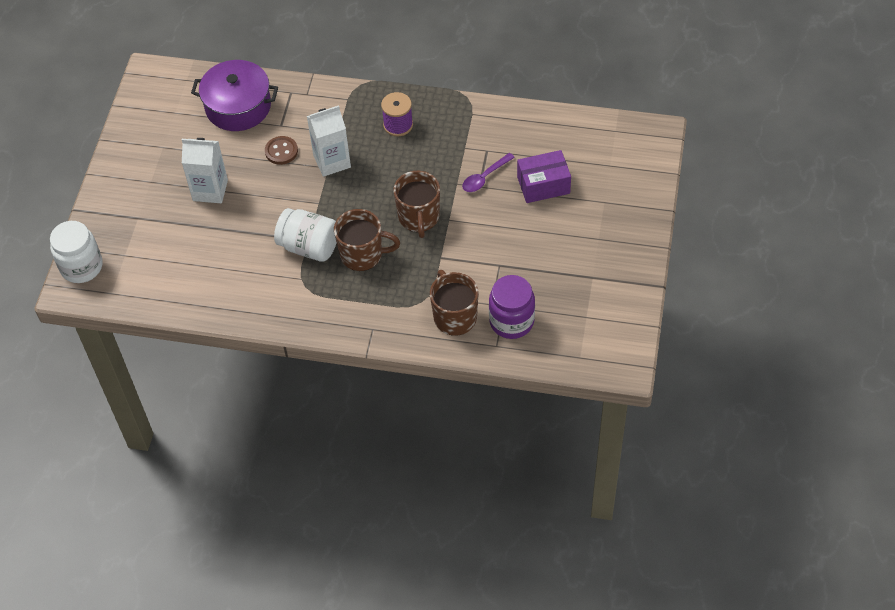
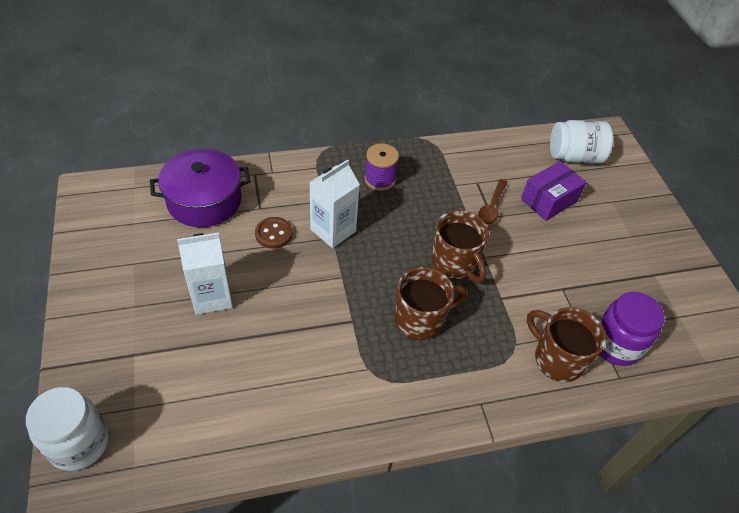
camera: 30 degrees left, 5 degrees down
(309, 246) = (357, 328): white jar -> white jar (574, 157)
(485, 177) = (492, 207): purple spoon -> brown spoon

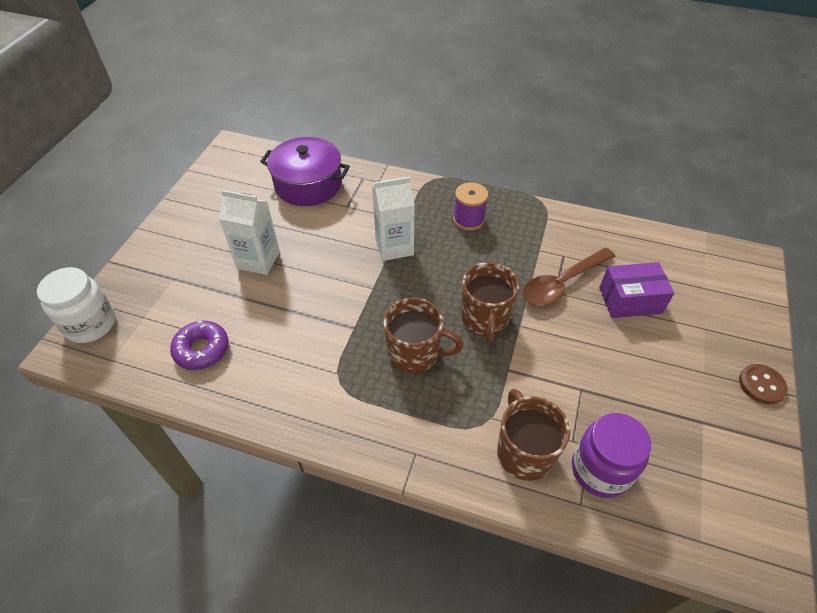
camera: 35 degrees right, 0 degrees up
(224, 410) = (202, 350): none -> purple donut
(273, 234) = (342, 230): brown button -> brown button (761, 385)
(492, 207) = (562, 283): brown spoon -> brown spoon, size x1.59
(574, 157) = (693, 269): white jar -> none

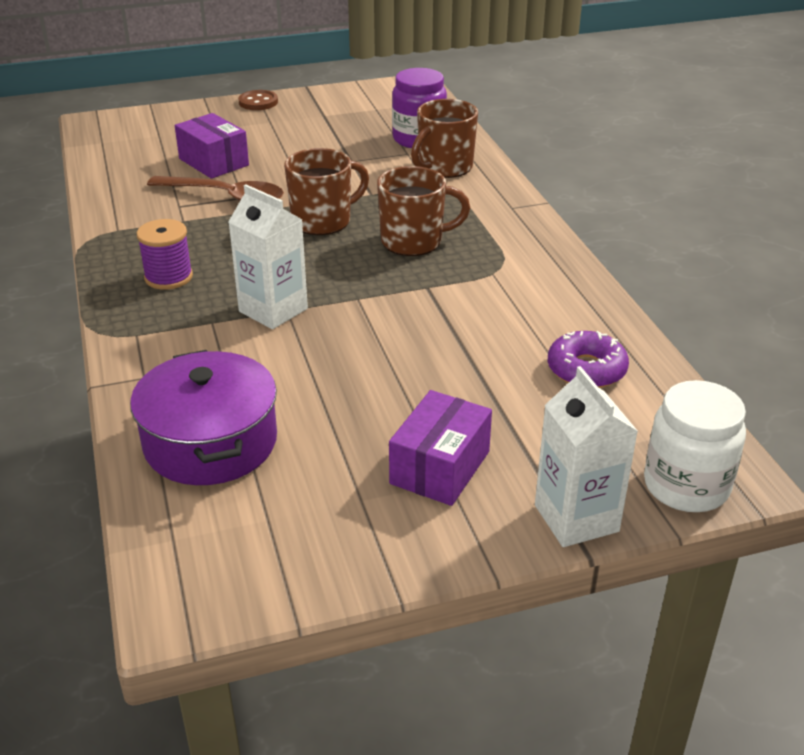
camera: 125 degrees left, 15 degrees down
(209, 245) = (440, 467): none -> purple box
(258, 260) = (413, 404): white carton -> white carton (576, 518)
(415, 353) = (414, 241): brown mug -> brown mug turned 105 degrees clockwise

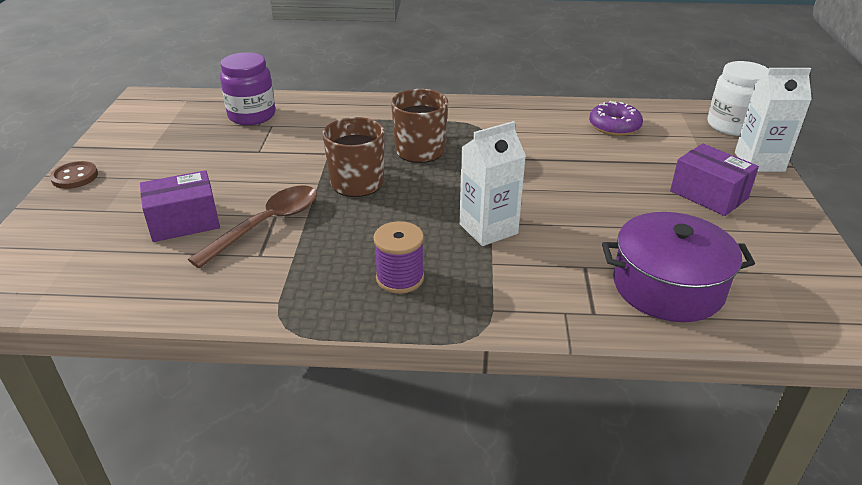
camera: 70 degrees left, 0 degrees up
(444, 167) = (312, 115): brown mug -> none

